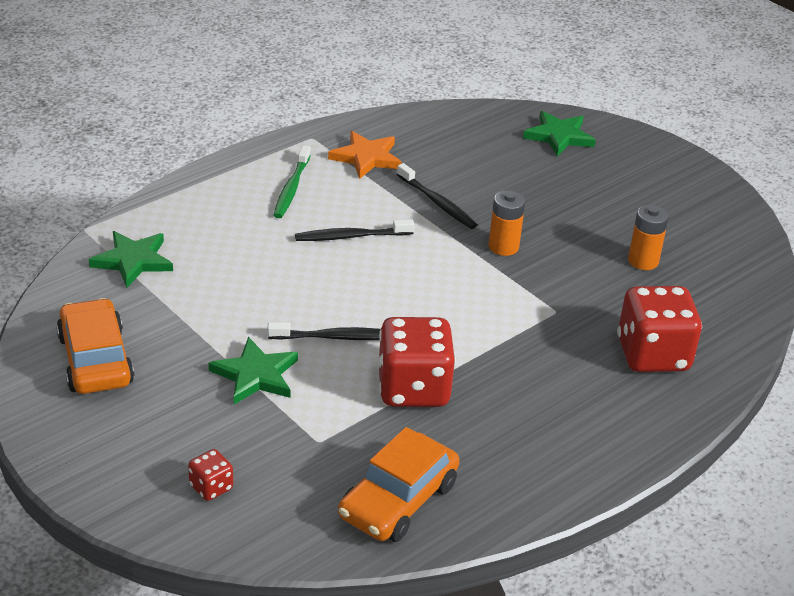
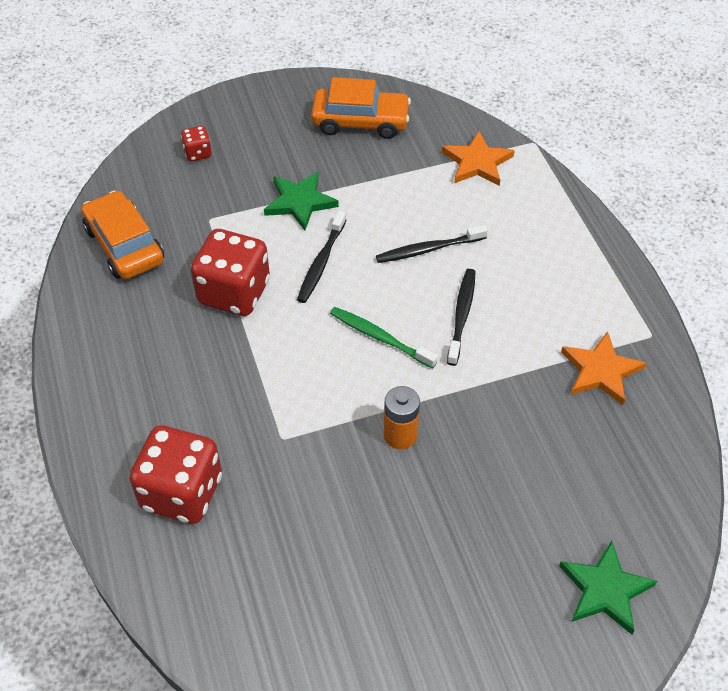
camera: 115 degrees right, 15 degrees up
(133, 261) = (477, 162): green star -> orange star
(291, 188) = (558, 293): green toothbrush -> green toothbrush (380, 338)
(437, 202) = (497, 405): black toothbrush -> black toothbrush (429, 249)
(643, 261) = (326, 560): orange battery -> none

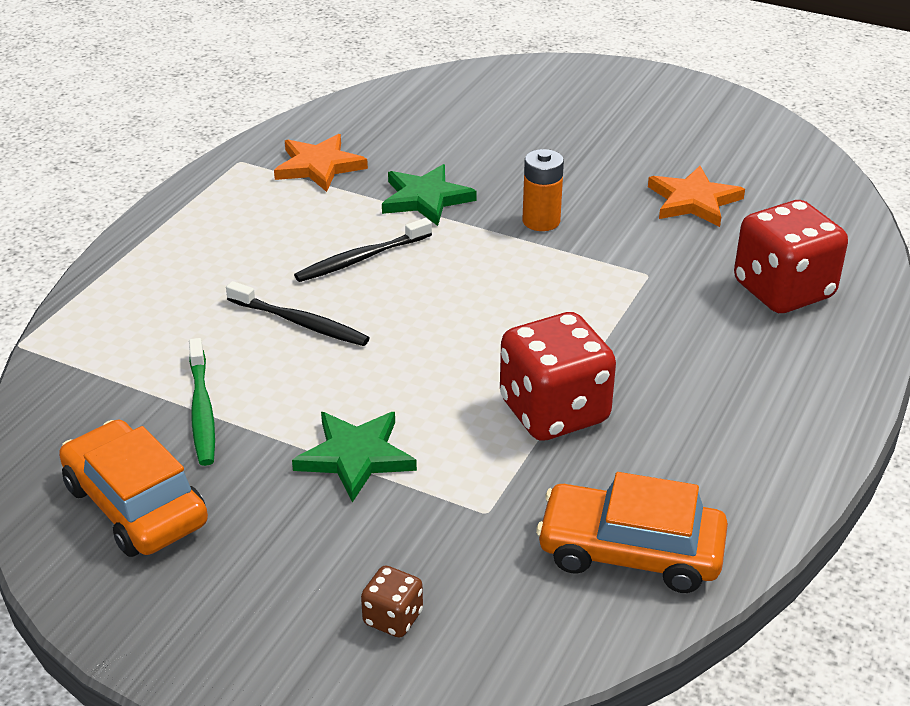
camera: 135 degrees left, 15 degrees down
(124, 245) = (630, 552): orange car -> orange car turned 90 degrees clockwise
(198, 153) = (393, 618): red dice -> brown dice
(321, 262) = (422, 380): black toothbrush -> none
(380, 338) = (459, 287): green toothbrush -> green toothbrush (202, 410)
(477, 162) = (108, 365): orange star -> orange star (693, 201)
(605, 590) = (516, 89): green star -> green star (425, 199)

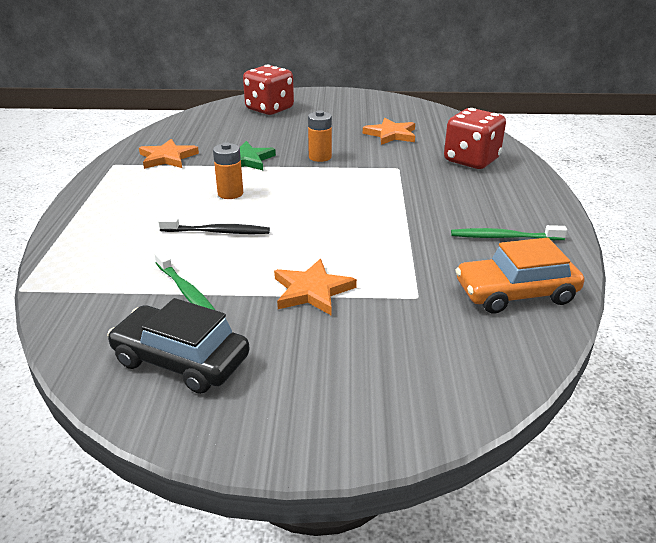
camera: 25 degrees left, 5 degrees down
(135, 504) = (181, 360): orange car -> black car
(356, 457) = (312, 290): green star -> orange star
(362, 258) = (230, 193): black toothbrush -> orange battery
(393, 618) = (414, 371): brown dice -> none
(554, 412) = (408, 238): red dice -> red dice (269, 109)
(701, 453) = (504, 237): none -> green toothbrush

